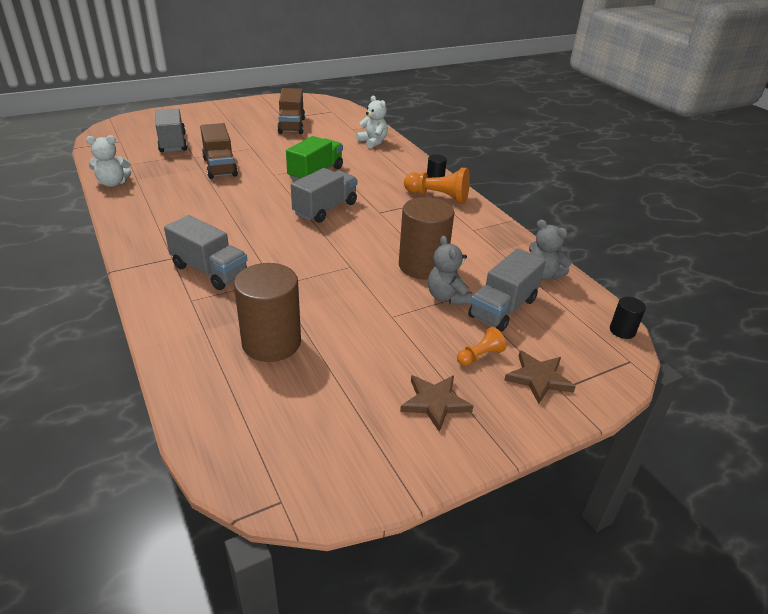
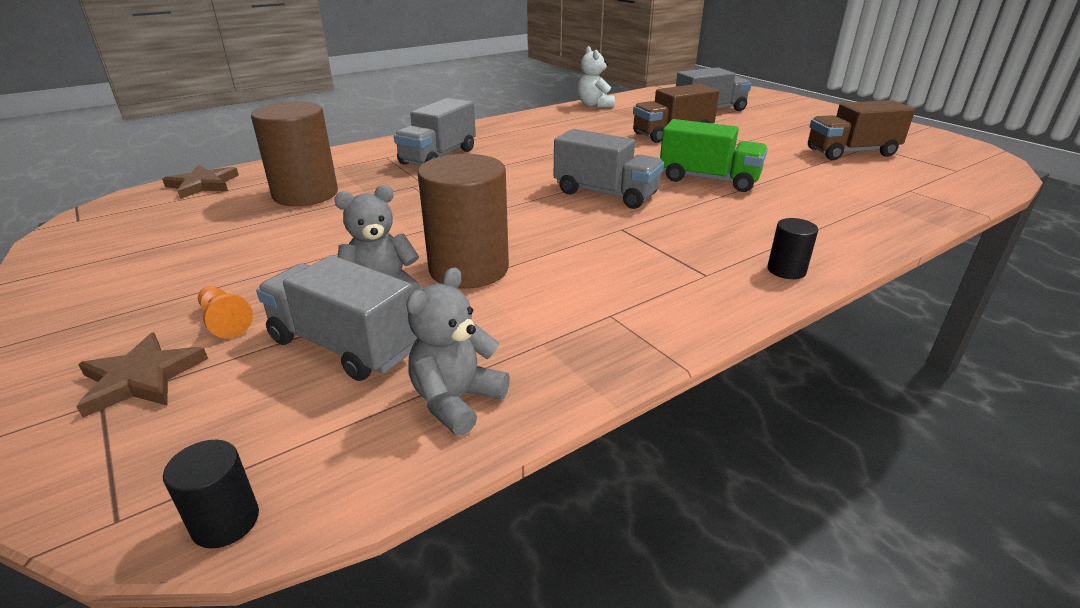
camera: 85 degrees right, 5 degrees down
(373, 142) = (879, 208): white teddy bear -> none
(435, 403) = (149, 288): brown star -> brown star (203, 184)
(438, 197) = (718, 275): orange pawn -> none

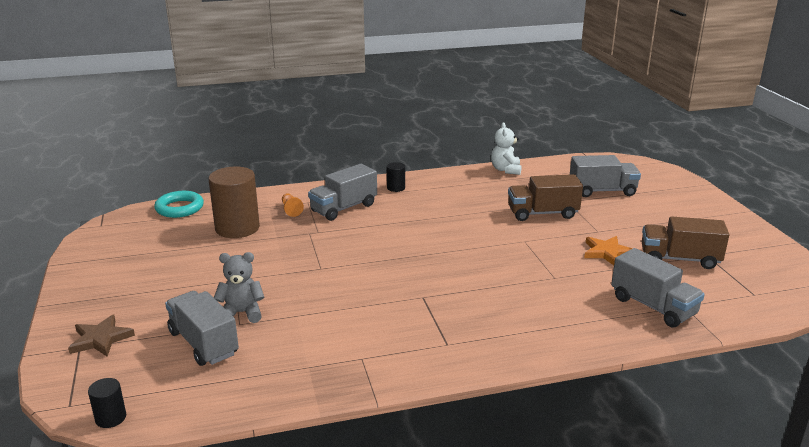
camera: 20 degrees right, 5 degrees down
(203, 184) = (179, 208): brown star -> turquoise ring
(225, 321) = (151, 314): orange pawn -> orange pawn (291, 210)
(456, 400) = (241, 388): grey teddy bear -> none
(469, 269) = (301, 308): brown cylinder -> none
(605, 194) = (437, 264): grey truck -> grey truck (653, 306)
(708, 179) = (527, 265): green truck -> none
(776, 157) = (607, 252): none -> orange star
(786, 270) = (505, 353): black cylinder -> black cylinder (396, 188)

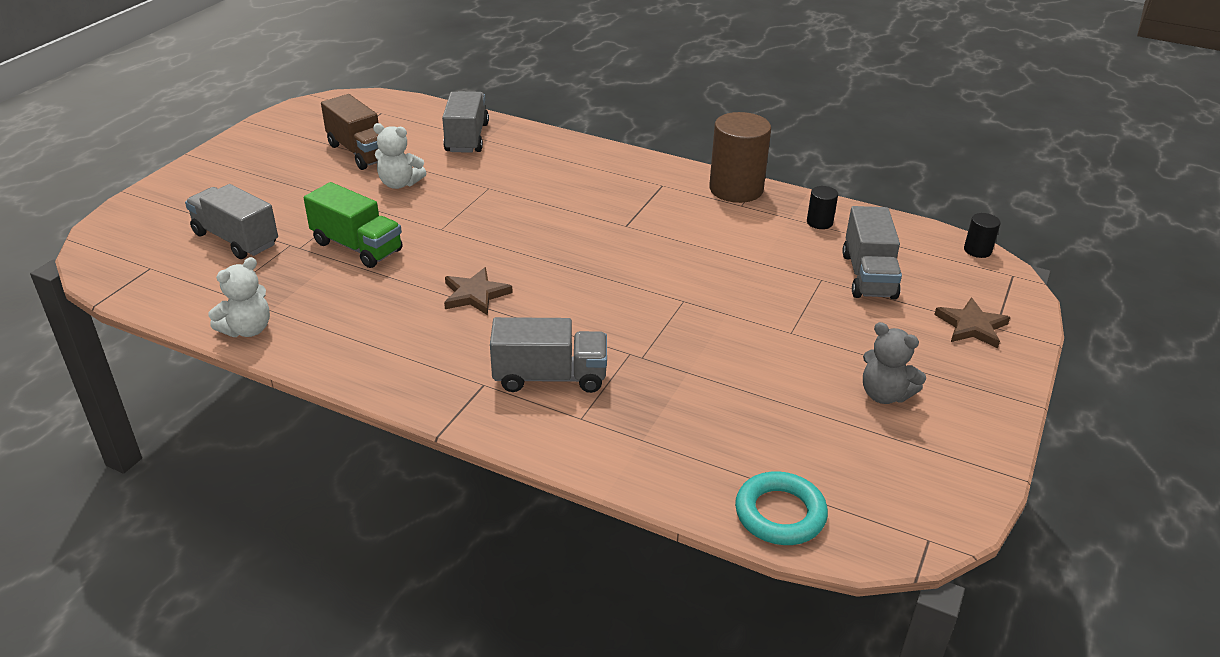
camera: 140 degrees left, 10 degrees up
(237, 228) = (724, 416): brown cylinder -> brown cylinder (736, 189)
(242, 313) = (811, 288): grey teddy bear -> grey teddy bear (884, 394)
(291, 210) = (621, 413): orange pawn -> none
(396, 188) = (433, 377): black cylinder -> black cylinder (819, 222)
(439, 221) = (475, 294): none -> brown star
(542, 213) = (357, 247): brown truck -> green truck
(607, 252) = (399, 183): orange star -> white teddy bear

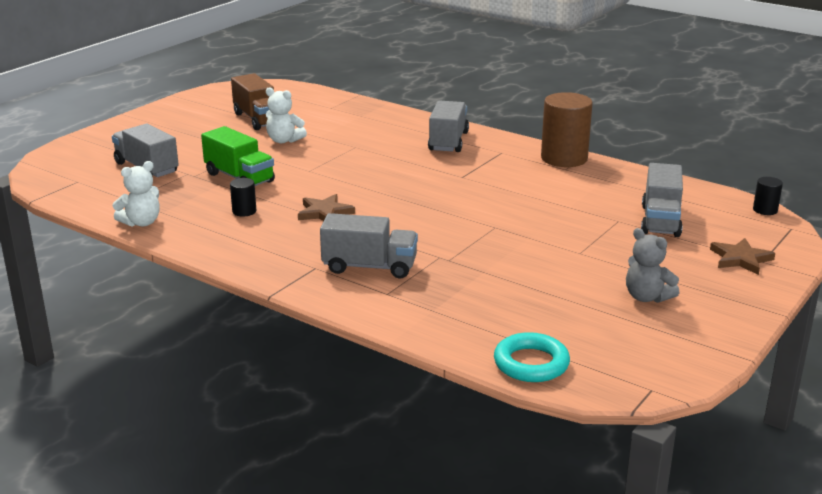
camera: 10 degrees right, 10 degrees down
(467, 138) = (347, 114): grey truck -> grey truck (448, 141)
(819, 222) = (630, 184): black cylinder -> black cylinder (244, 211)

